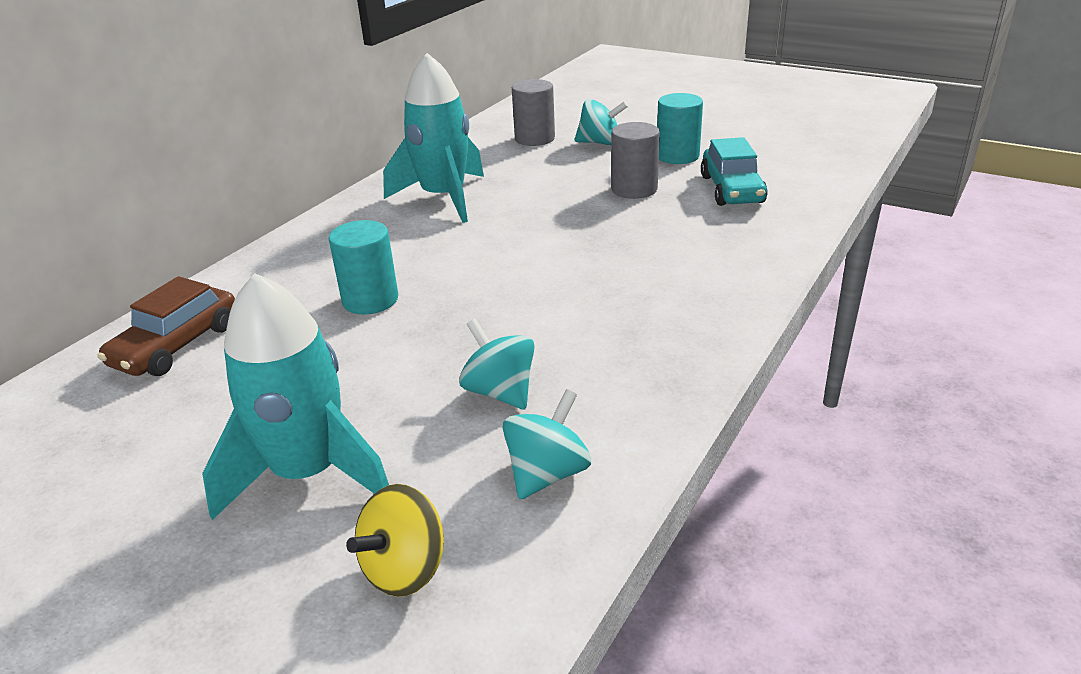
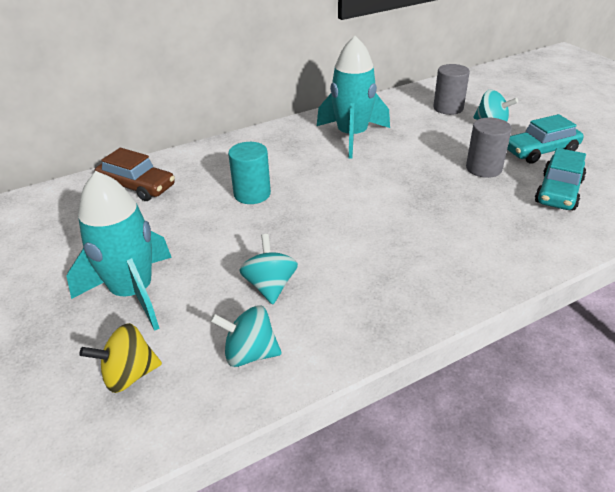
camera: 30 degrees right, 5 degrees up
(176, 345) = (137, 186): brown car -> brown car turned 120 degrees counterclockwise
(547, 473) = (249, 353): turquoise spinning top -> turquoise spinning top turned 150 degrees counterclockwise
(677, 156) = (540, 151): turquoise cylinder -> turquoise car

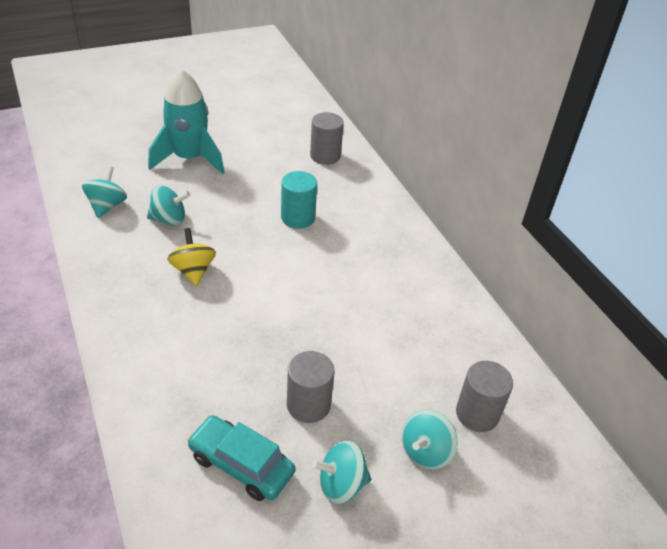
camera: 90 degrees right, 5 degrees up
(129, 375) = (115, 160): yellow spinning top -> yellow spinning top (193, 271)
(137, 186) = (325, 156): brown car -> grey cylinder
(352, 136) = (401, 300): turquoise rocket -> none
(540, 151) = (341, 484): turquoise car -> turquoise spinning top

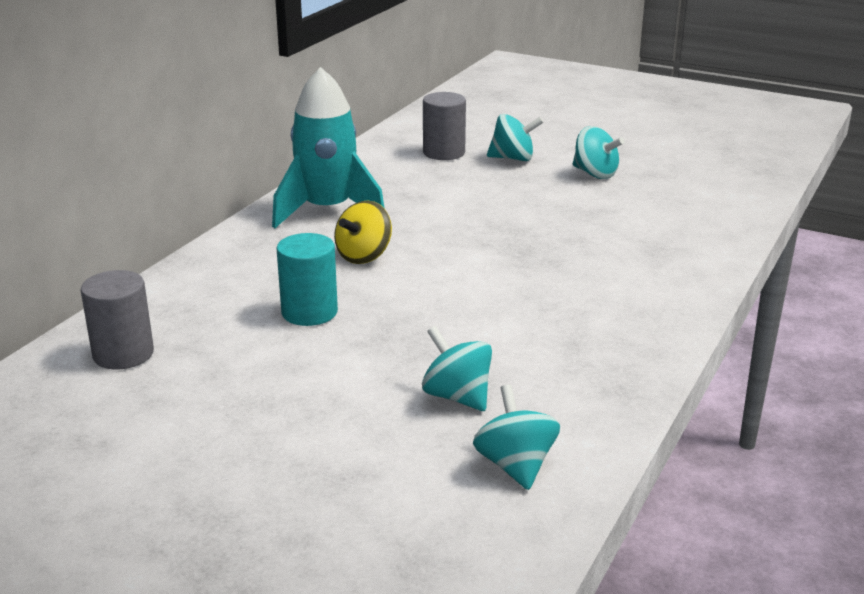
camera: 125 degrees left, 15 degrees down
(107, 206) = (515, 465): turquoise spinning top -> turquoise spinning top turned 105 degrees clockwise
(189, 158) = (290, 467): turquoise rocket -> turquoise rocket (327, 210)
(193, 271) = (512, 330): yellow spinning top -> yellow spinning top (364, 256)
(241, 464) = (654, 209): turquoise car -> none
(308, 405) = (556, 207): grey cylinder -> none

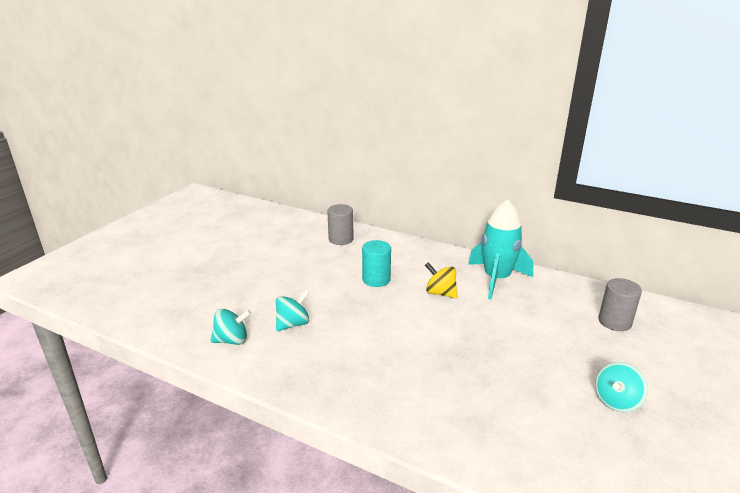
camera: 90 degrees right, 0 degrees up
(513, 158) = (624, 356): turquoise spinning top -> none

